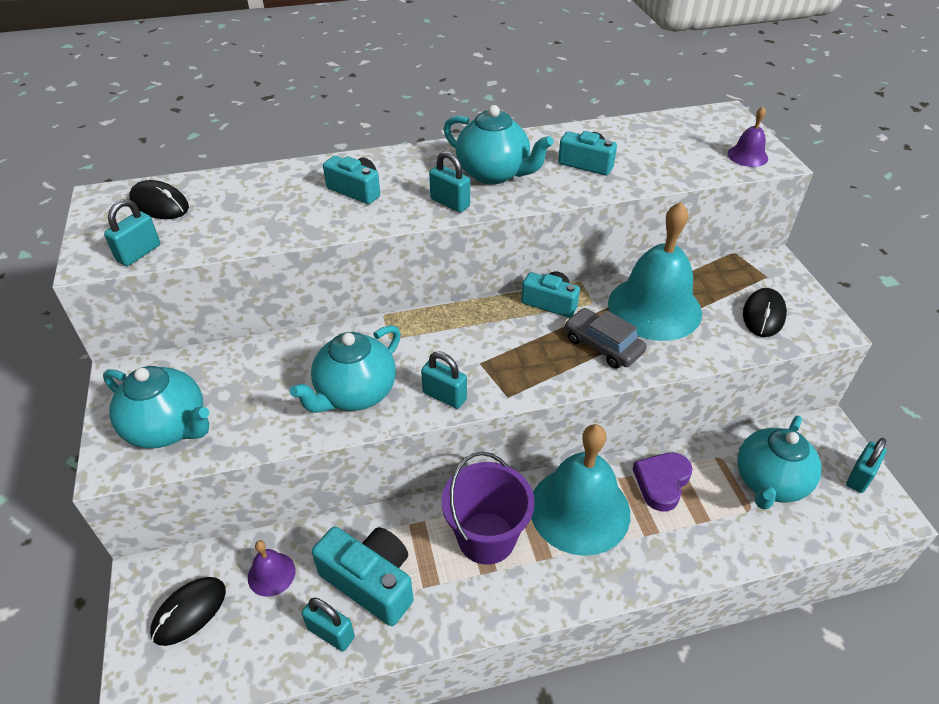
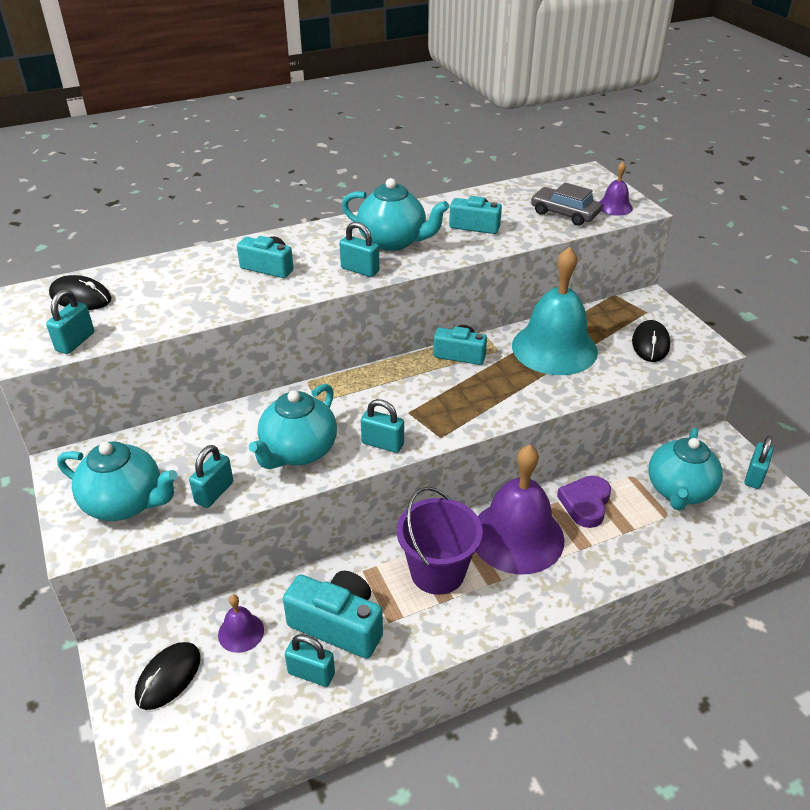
camera: 10 degrees left, 5 degrees down
(258, 428) = (214, 492): none -> turquoise padlock
(579, 509) = (517, 536): turquoise bell -> purple bell
(602, 345) = (515, 385): grey car -> grey car (564, 213)

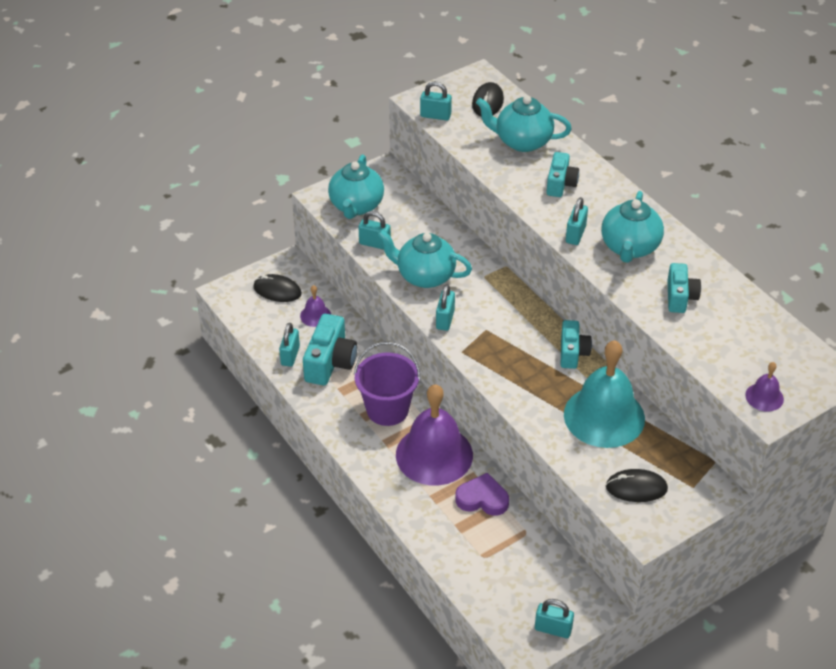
camera: 80 degrees right, 5 degrees up
(564, 213) = (732, 358): grey car -> none
(679, 491) = (516, 567): turquoise teapot -> turquoise teapot (522, 141)

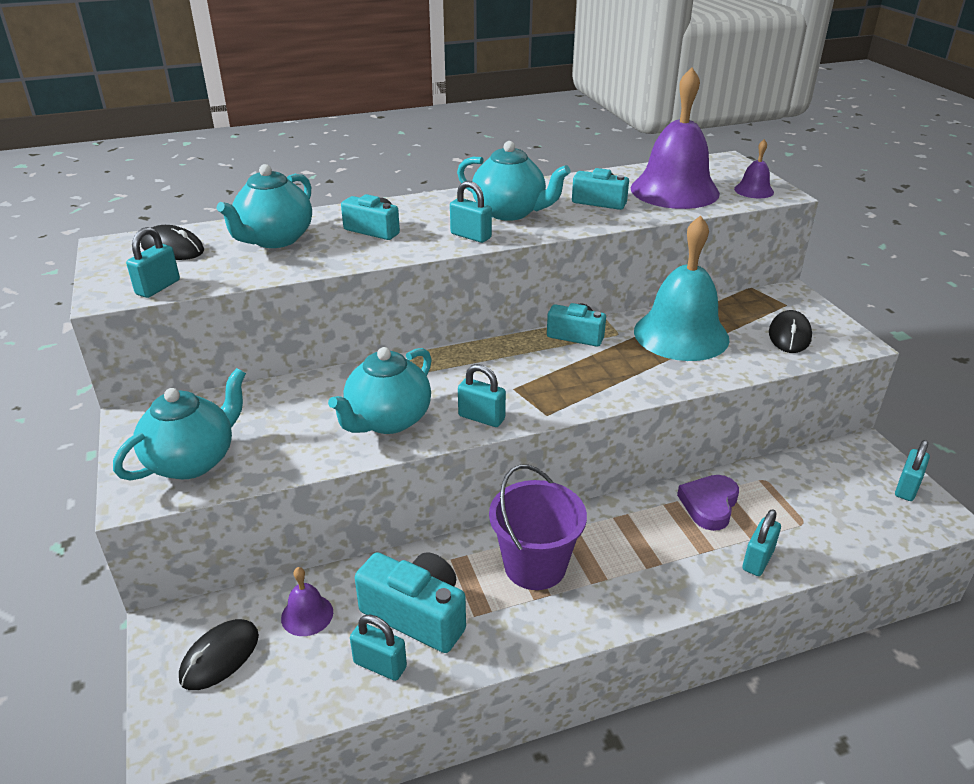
camera: 75 degrees left, 10 degrees down
(356, 206) = (193, 460): turquoise teapot -> turquoise teapot turned 75 degrees counterclockwise
(375, 244) = (290, 456): turquoise padlock -> turquoise padlock (758, 560)
(434, 454) = (628, 534): purple bell -> purple bell (674, 190)

